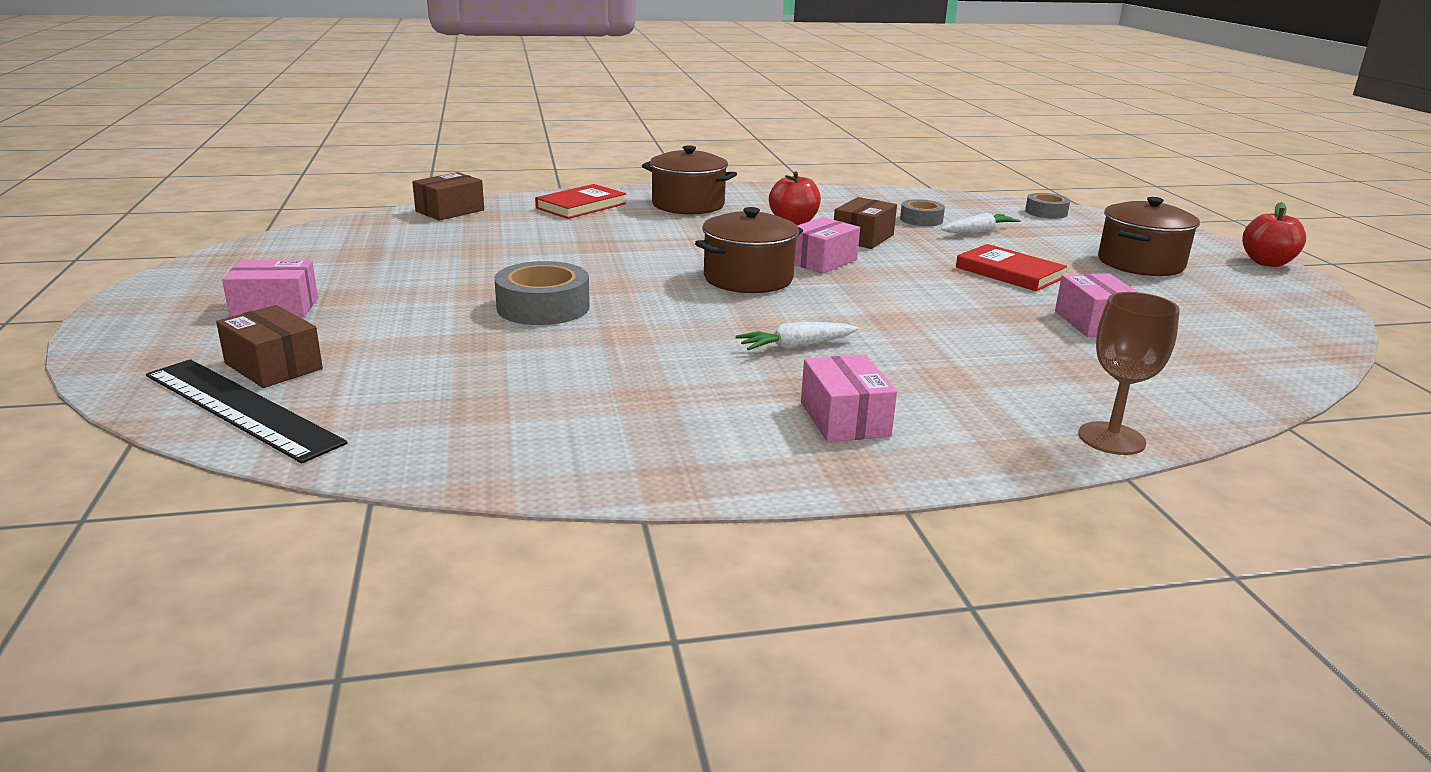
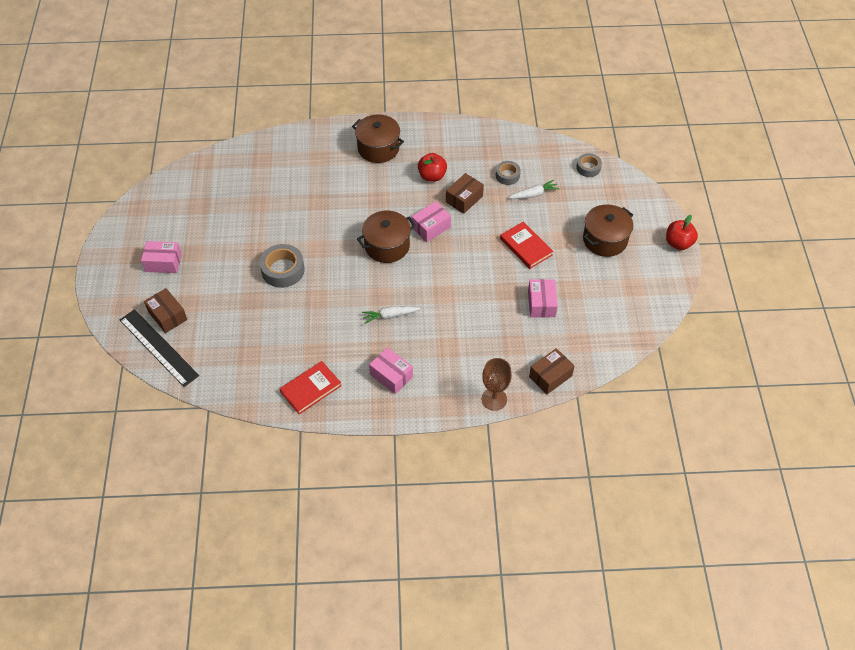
camera: 10 degrees right, 30 degrees up
(450, 211) = (245, 152): brown box -> brown box (550, 376)
(581, 206) = (317, 147): red book -> red book (311, 389)
(844, 419) = (391, 375): pink box -> pink box turned 45 degrees counterclockwise

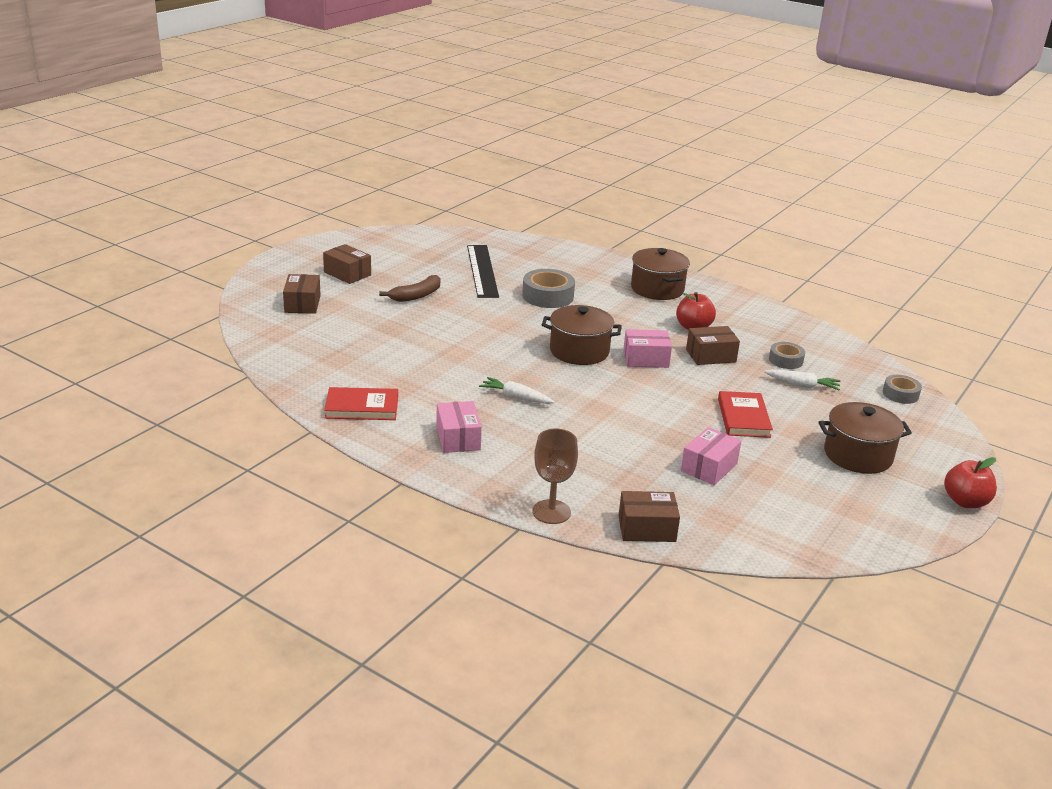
camera: 35 degrees right, 25 degrees down
(159, 347) = (265, 318): black ruler -> black ruler (482, 270)
(163, 262) = (347, 273): pink box -> brown box
(234, 256) = (416, 296): none -> brown banana
(283, 270) = (449, 322): grey tape -> grey tape (548, 296)

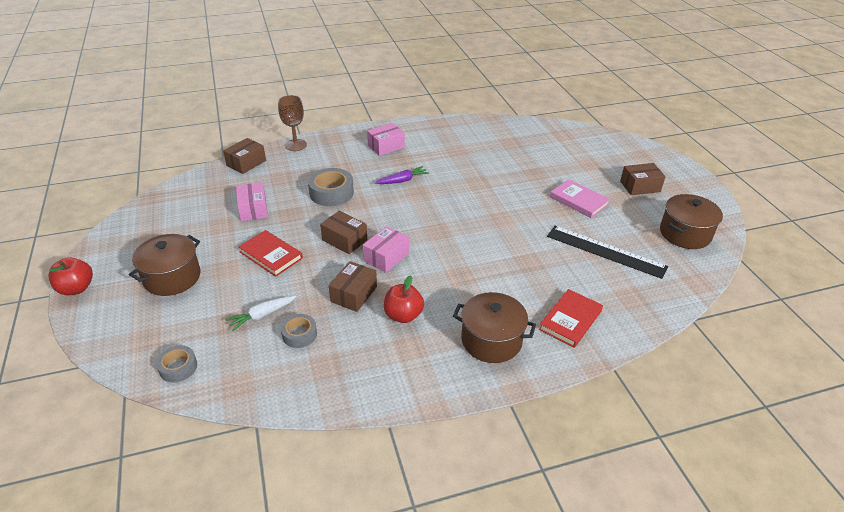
camera: 130 degrees right, 10 degrees up
(302, 304) = (598, 154): brown box -> brown box (344, 240)
(362, 407) = (448, 132): red book -> red book (570, 320)
(416, 296) = (579, 201): brown banana -> pink book
(458, 438) = (386, 146): pink box -> pink box turned 60 degrees counterclockwise
(516, 397) = (402, 180): white carrot -> purple carrot
(548, 296) = (529, 263): grey tape -> grey tape (331, 193)
(579, 351) = (429, 232): brown pot -> brown pot (685, 234)

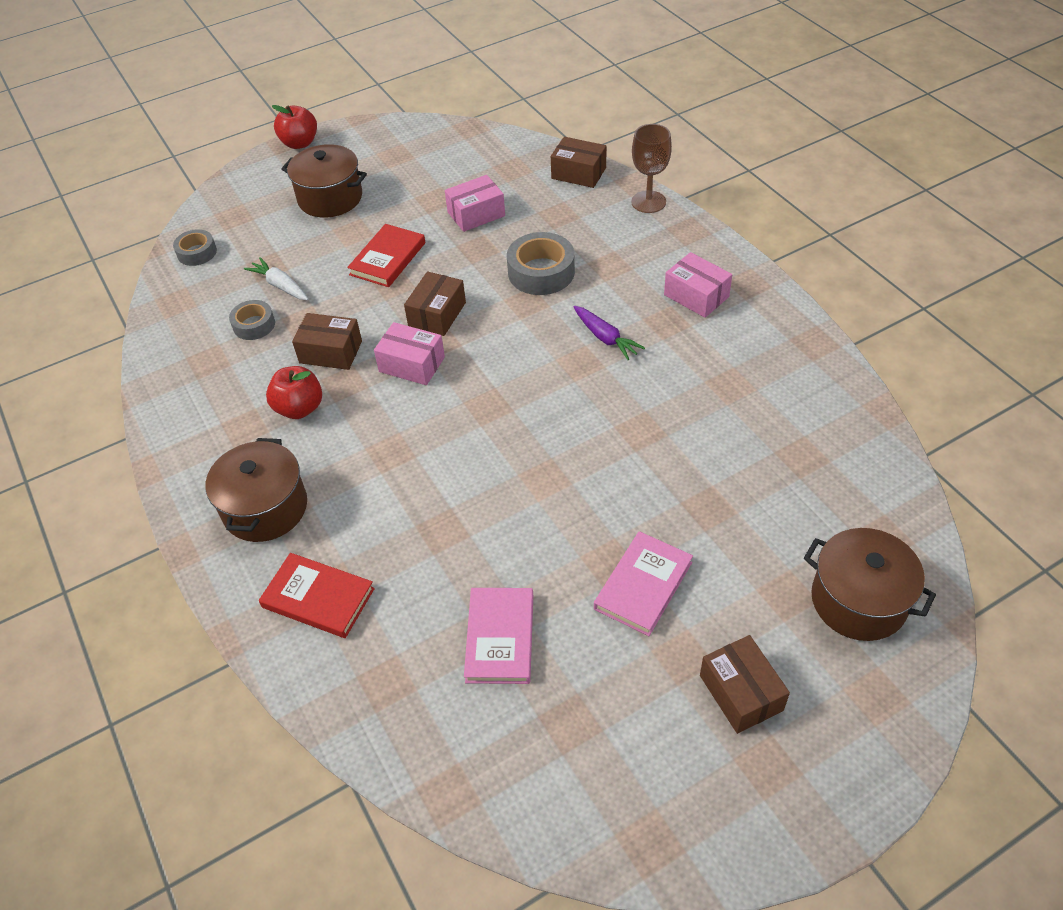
camera: 80 degrees right, 10 degrees up
(605, 251) = (500, 638): black ruler -> pink book
(685, 234) = (597, 778): brown pot -> brown pot (858, 600)

